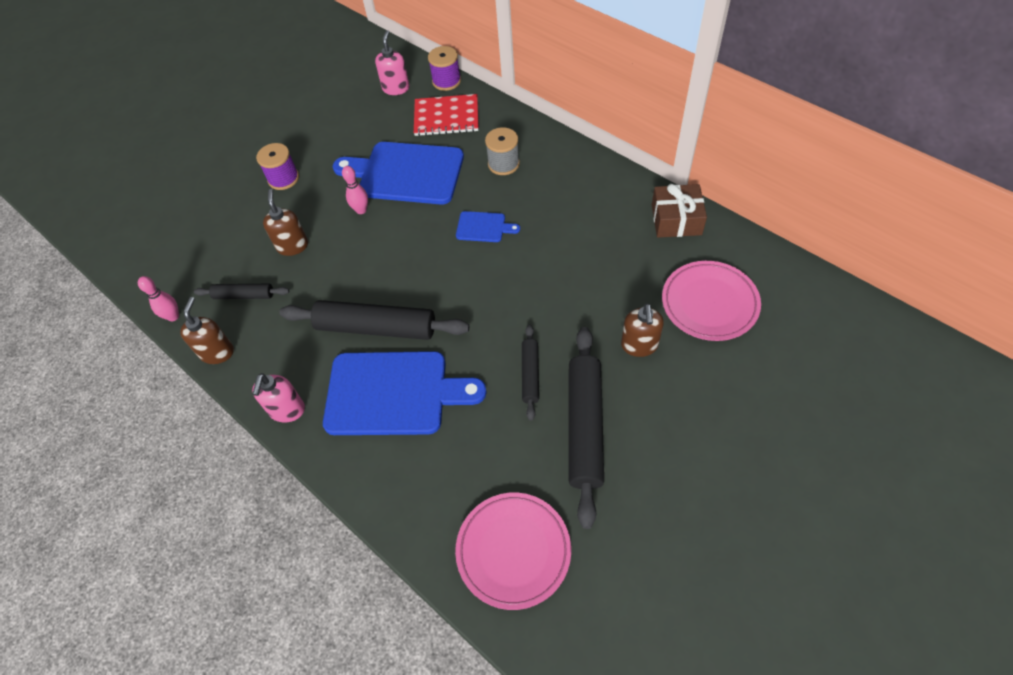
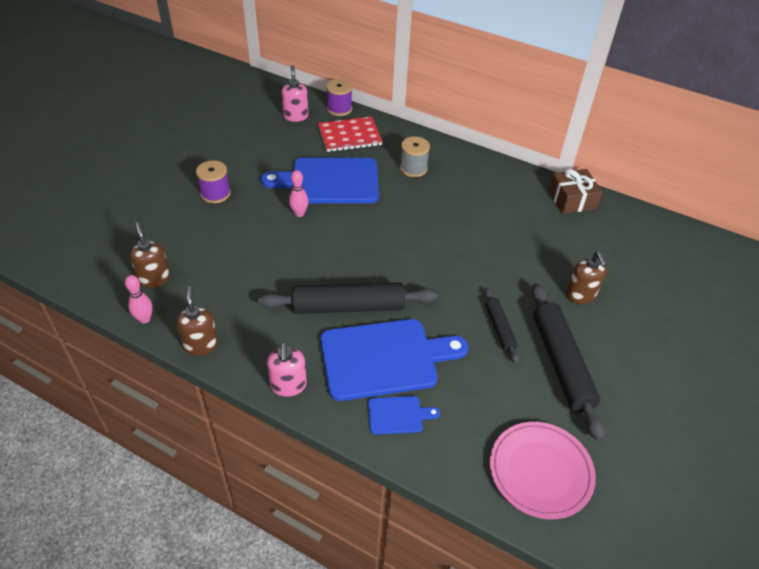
camera: 20 degrees left, 10 degrees down
(244, 295) = (211, 293): black rolling pin -> none
(292, 246) = (244, 248): brown soap dispenser -> brown soap dispenser (154, 279)
(483, 227) = (414, 218): blue cutting board -> blue cutting board (398, 415)
(709, 303) = (622, 258): pink plate -> none

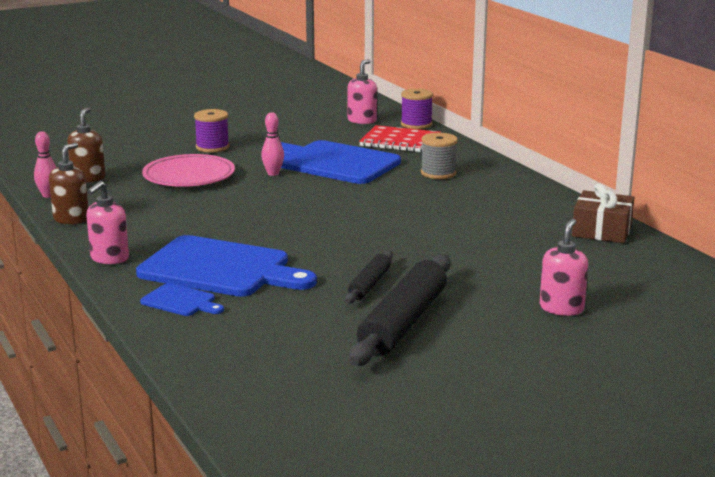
camera: 35 degrees right, 25 degrees down
(348, 307) = (234, 233): black rolling pin -> none
(540, 472) = (267, 374): pink plate -> pink plate (189, 176)
(580, 295) = (502, 290): brown soap dispenser -> none
(629, 300) = (561, 308): none -> pink soap dispenser

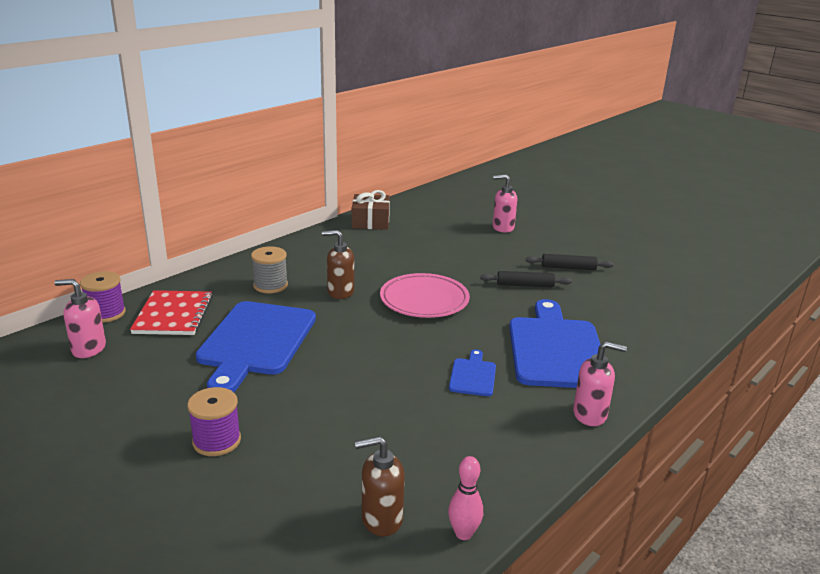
camera: 110 degrees left, 5 degrees up
(71, 219) = (521, 479): brown soap dispenser -> brown soap dispenser (340, 292)
(181, 301) = (626, 353): blue cutting board -> blue cutting board (473, 375)
(189, 176) = (338, 429): pink plate -> pink plate (424, 300)
(273, 173) = (305, 372): pink bowling pin -> none
(403, 322) = (568, 268): black rolling pin -> black rolling pin, size x0.53

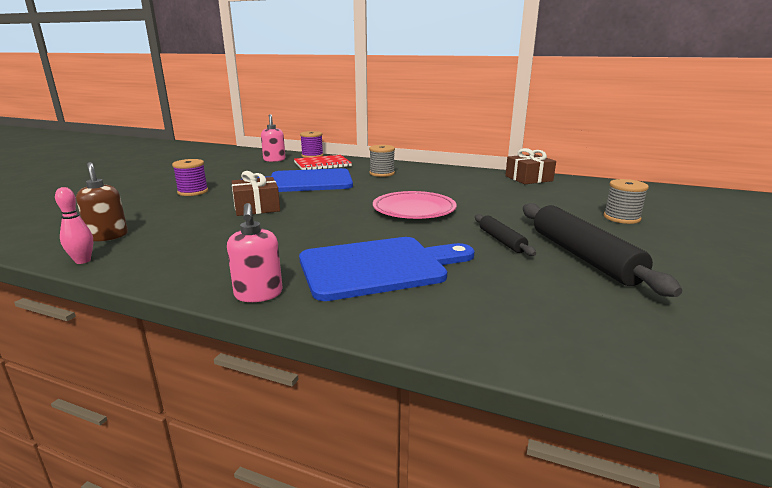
camera: 70 degrees right, 5 degrees down
(340, 292) = (395, 188): brown soap dispenser -> none
(343, 391) = (256, 207): none -> brown gift
(473, 375) = (302, 239): blue cutting board -> none
(502, 227) = (621, 218): pink soap dispenser -> grey spool
(568, 268) = (583, 256): black rolling pin -> black rolling pin, size x1.90

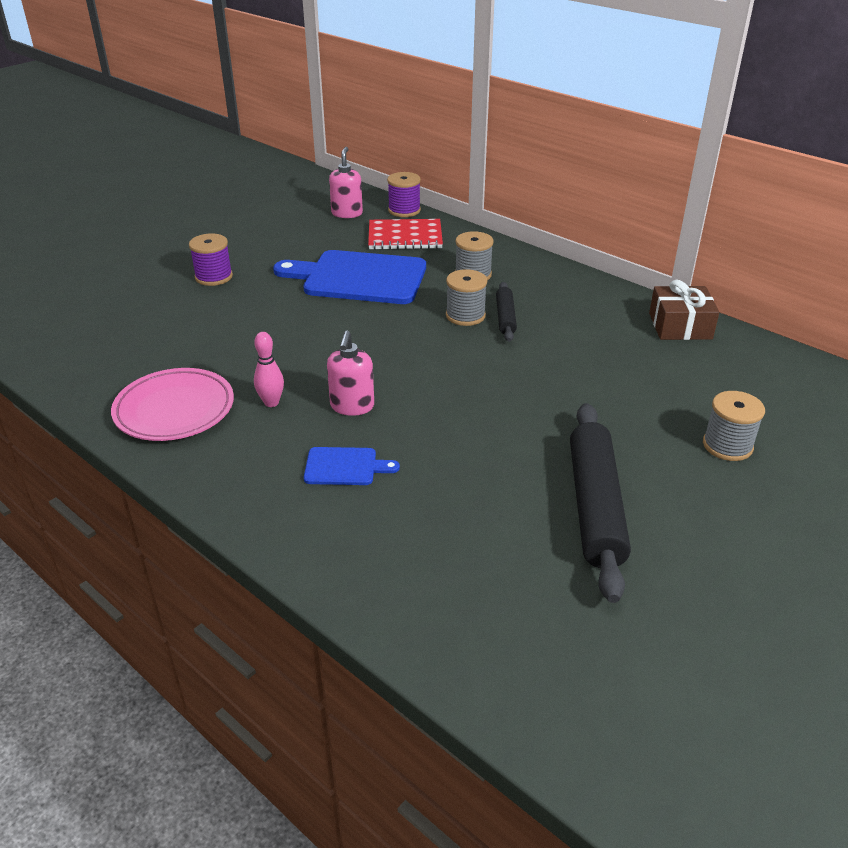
camera: 20 degrees right, 15 degrees up
(83, 261) = (65, 388): pink bowling pin -> pink bowling pin (271, 402)
(108, 236) = (98, 350): brown soap dispenser -> none
(256, 207) = (272, 325): brown gift -> none
(258, 294) = (204, 479): pink soap dispenser -> pink soap dispenser (352, 406)
(378, 267) = (344, 467): blue cutting board -> blue cutting board, size x0.46
(394, 188) = (465, 315): none -> grey spool
(414, 210) = (457, 369): pink plate -> pink plate (174, 410)
(501, 240) = (519, 454): black rolling pin -> black rolling pin (505, 317)

